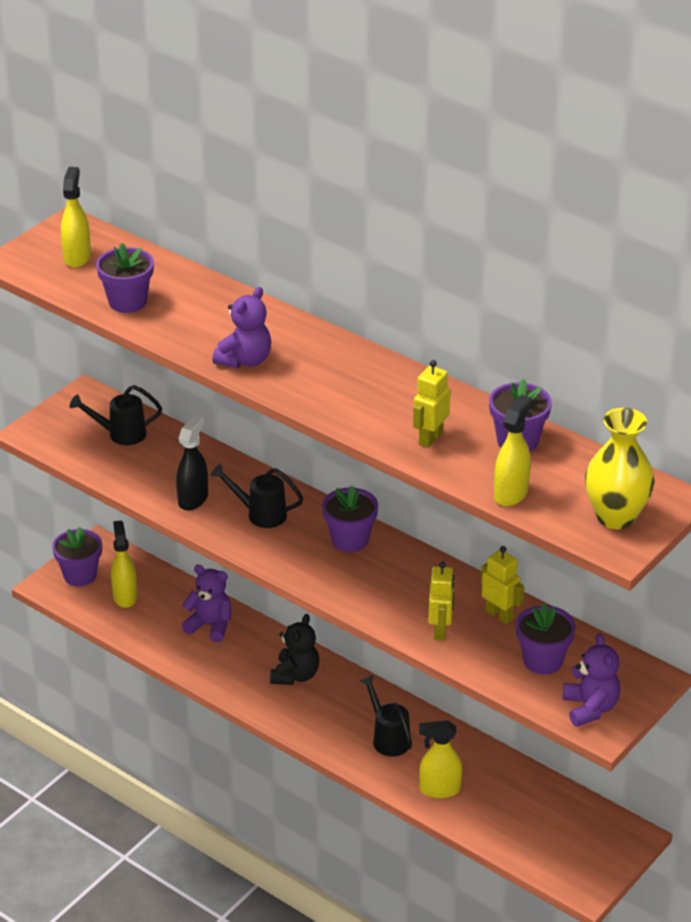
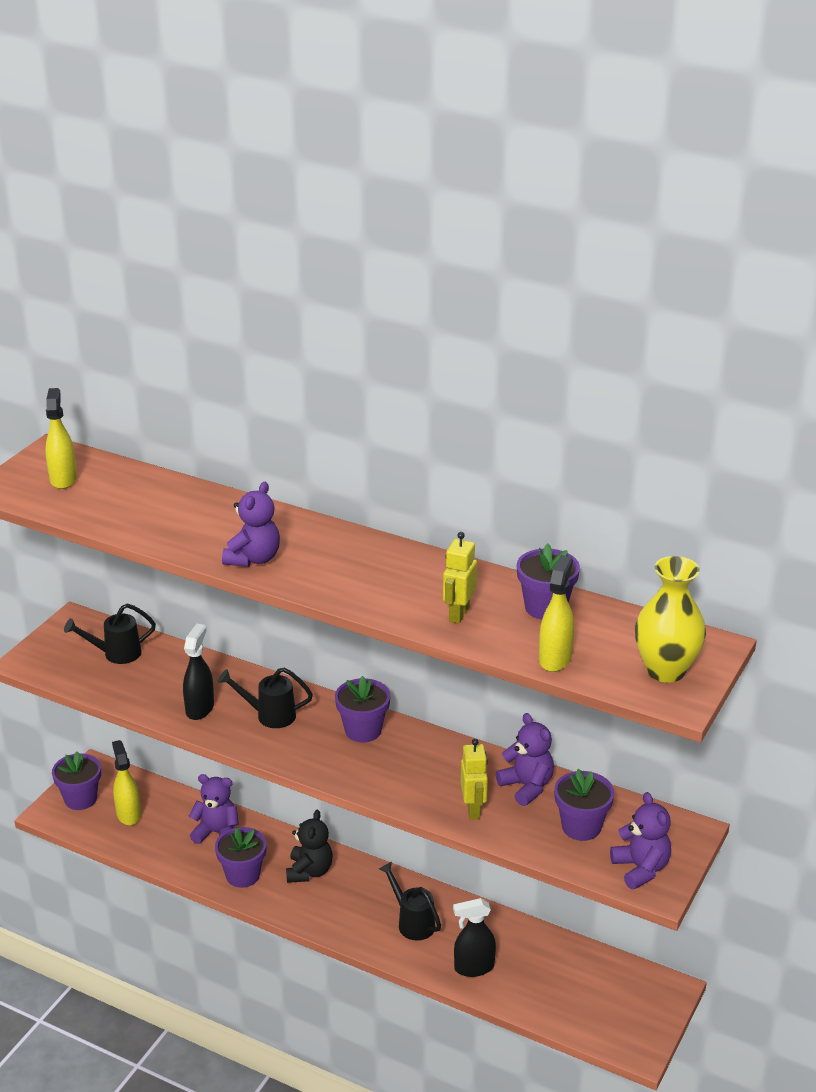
camera: 10 degrees left, 5 degrees down
(127, 302) = (122, 515): purple flower pot -> purple flower pot (243, 875)
(439, 789) = (473, 967): yellow spray bottle -> black spray bottle
(499, 615) = (527, 786): yellow robot -> purple teddy bear

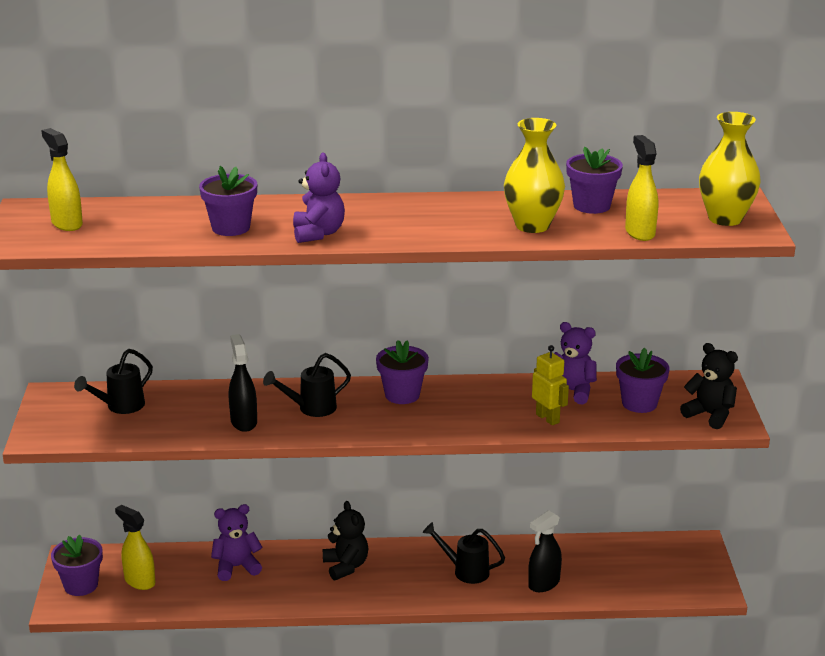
camera: 30 degrees left, 5 degrees down
(243, 875) = (290, 589): purple flower pot -> purple flower pot (231, 228)
(458, 614) = (532, 225): yellow robot -> yellow vase
(641, 869) = (710, 415): purple teddy bear -> black teddy bear

